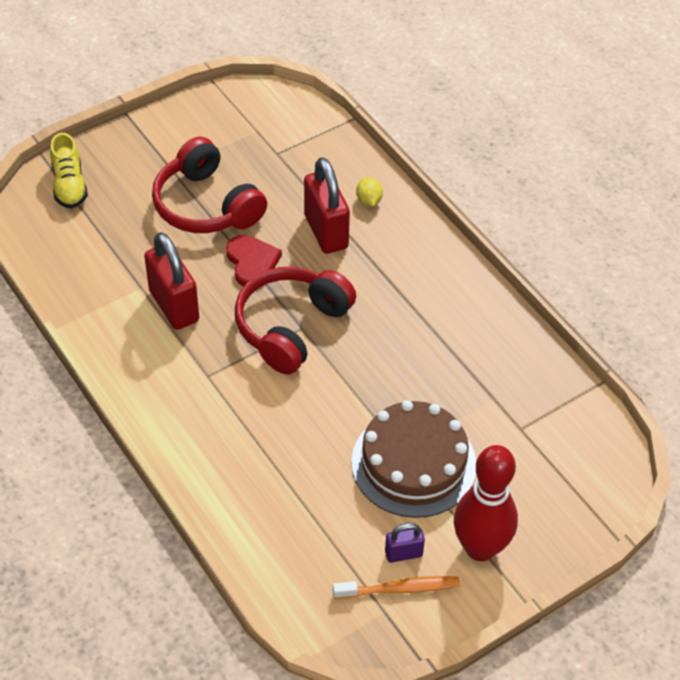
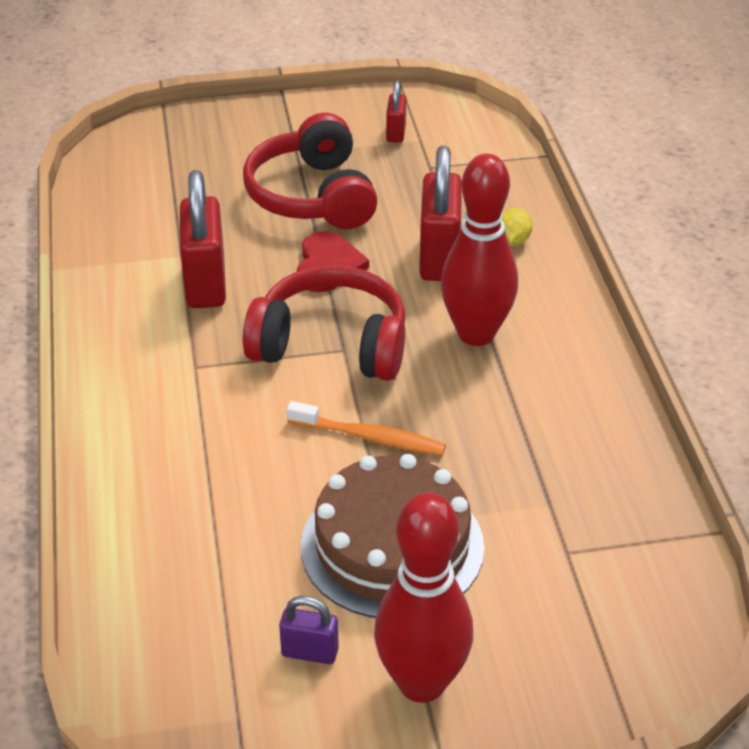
camera: 25 degrees right, 10 degrees down
(69, 185) = (172, 139): yellow shoe -> none
(235, 130) = (396, 133): none -> red padlock
(291, 327) = (331, 344): red headphones -> red headphones turned 45 degrees clockwise
(383, 286) = (476, 334): none -> red bowling pin
(398, 589) = (275, 695): orange toothbrush -> orange toothbrush (369, 437)

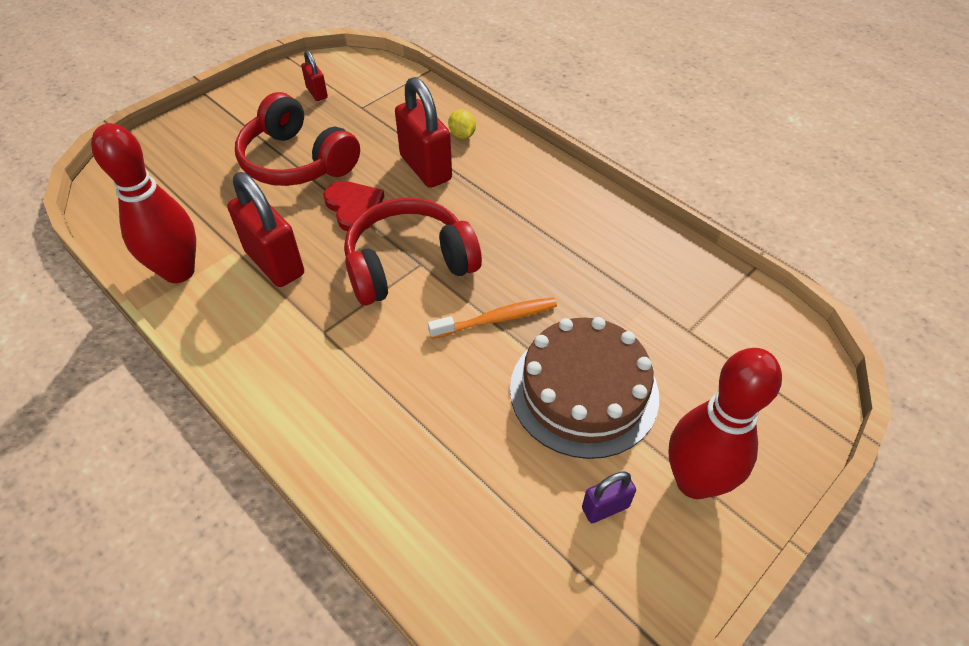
camera: 35 degrees left, 10 degrees up
(476, 334) = (497, 209): red bowling pin -> red bowling pin (179, 271)

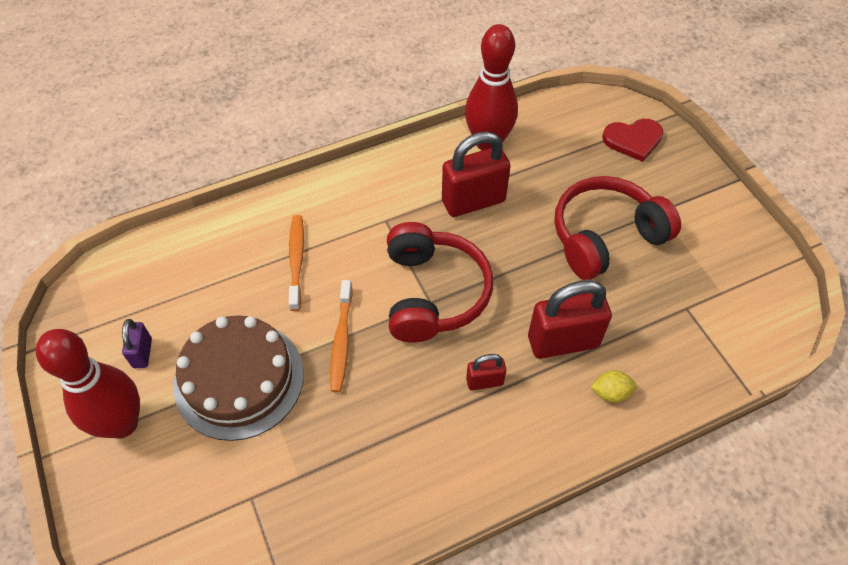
camera: 110 degrees right, 5 degrees up
(317, 93) = (722, 272): red padlock -> red padlock (484, 381)
(354, 207) = (523, 268): red heart -> red heart (633, 140)
(411, 397) = (296, 261): none -> orange toothbrush

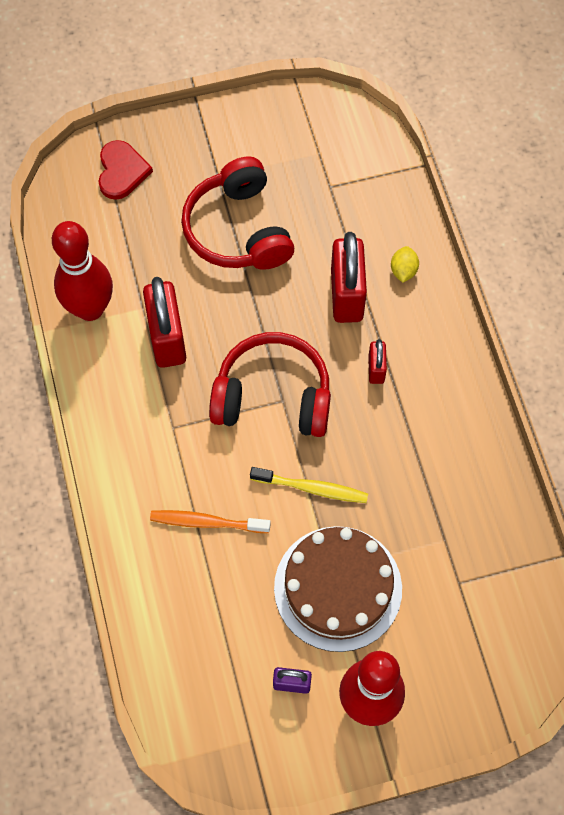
camera: 80 degrees left, 10 degrees up
(341, 340) = (311, 488): orange toothbrush -> yellow toothbrush

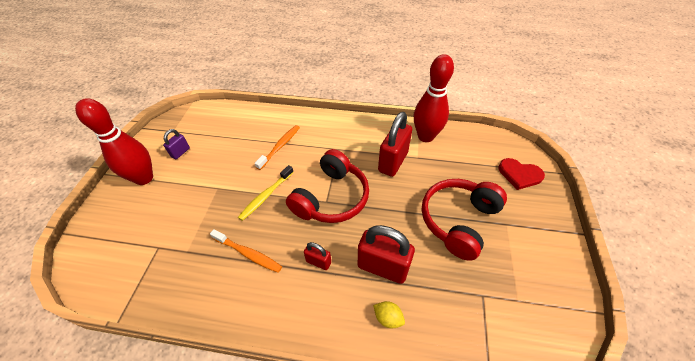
camera: 115 degrees right, 15 degrees down
(167, 338) = (393, 162): red padlock -> red padlock turned 75 degrees counterclockwise
(238, 230) = (458, 220): red headphones -> red headphones turned 60 degrees counterclockwise
(338, 588) = (206, 187): brown cake -> none
(408, 459) = (248, 253): none -> orange toothbrush

